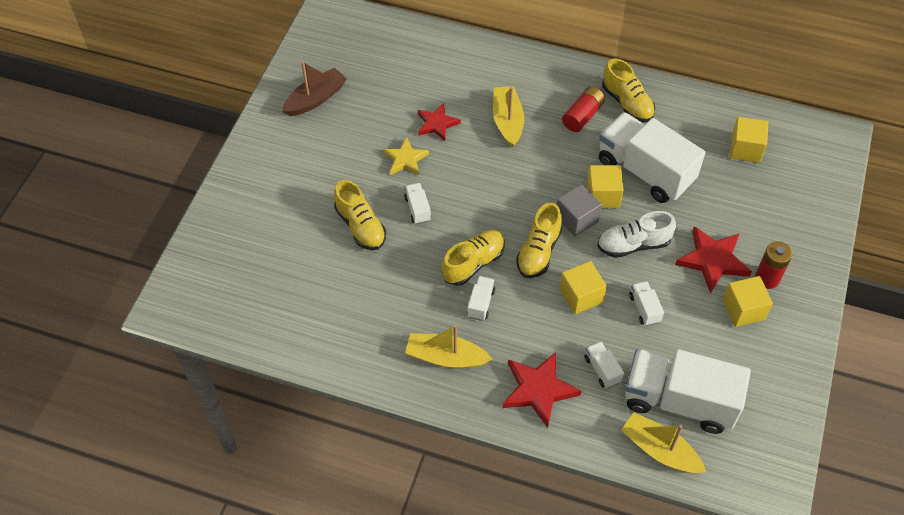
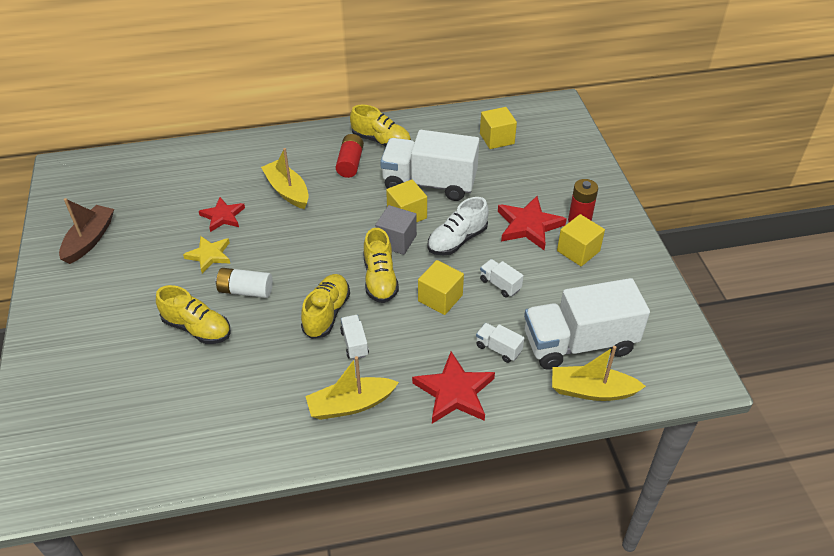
camera: 30 degrees left, 10 degrees down
(417, 209) = (245, 291): white truck -> white battery

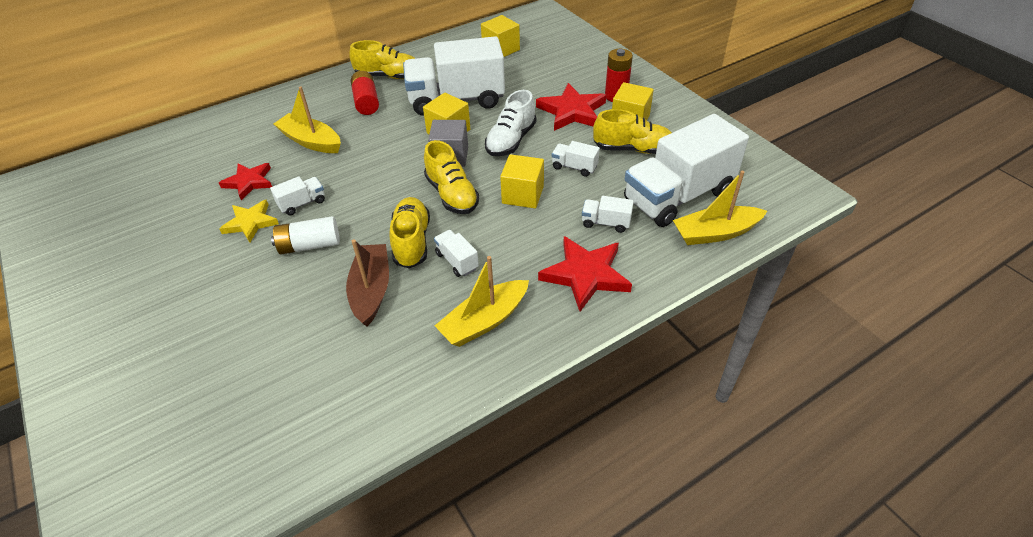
camera: 20 degrees left, 0 degrees up
(89, 240) = (94, 246): brown boat -> brown boat (371, 290)
(197, 328) = (269, 298): yellow shoe -> yellow shoe (632, 149)
(256, 250) = (302, 203): none -> white truck

